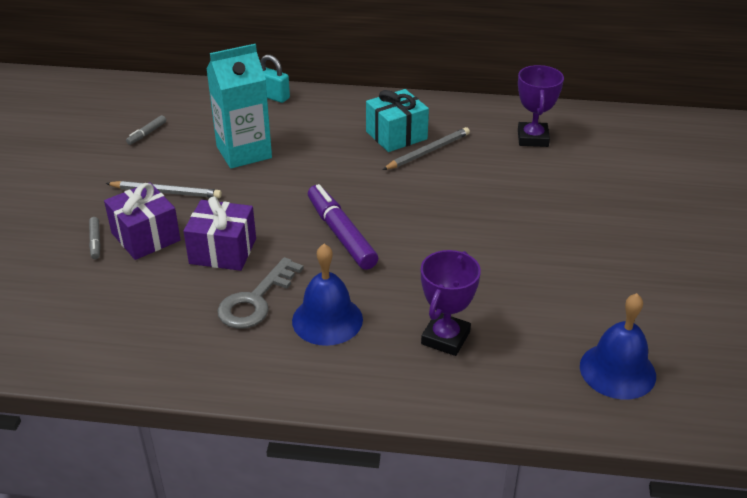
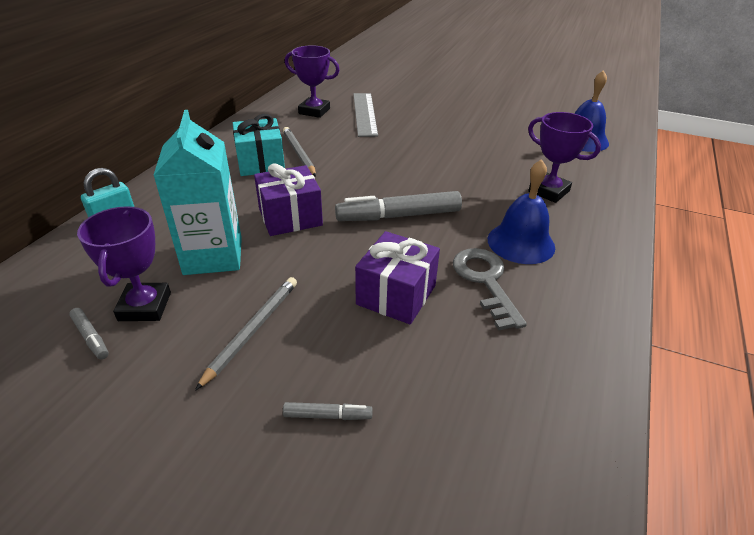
camera: 75 degrees left, 0 degrees up
(145, 237) = (340, 359): purple gift -> purple gift (290, 217)
(179, 143) = (145, 306): none -> purple trophy
(256, 300) = (485, 282): grey key -> grey key turned 150 degrees counterclockwise
(341, 234) = (399, 216): purple marker -> grey marker
(553, 173) = (365, 114): none -> grey ruler

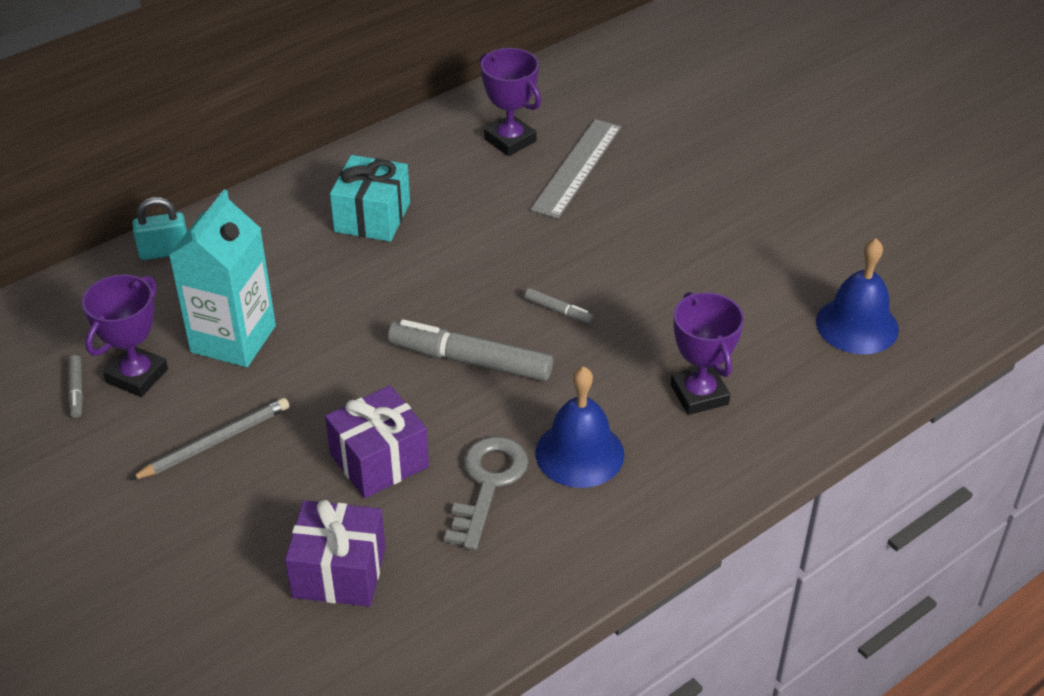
camera: 30 degrees right, 5 degrees up
(290, 217) = (346, 316): purple gift -> purple gift (339, 572)
(299, 153) = (430, 216): grey pencil -> none
(327, 415) = (221, 550): grey marker -> grey marker (558, 311)

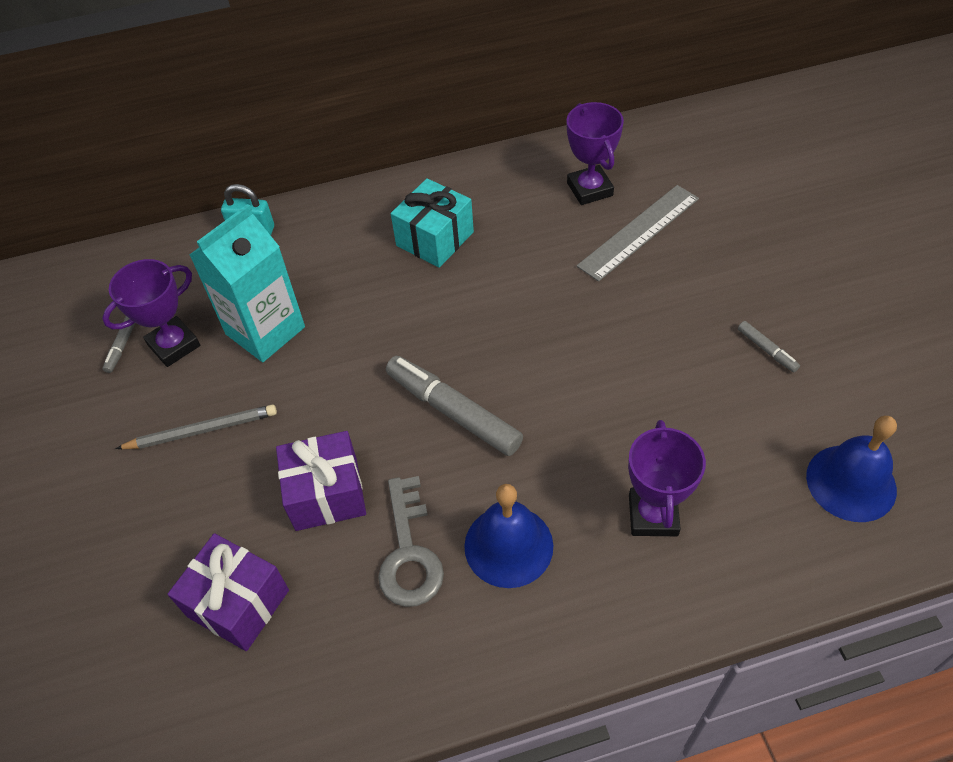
camera: 25 degrees right, 10 degrees up
(487, 484) = (409, 552): grey key -> grey key turned 135 degrees clockwise
(558, 311) = (556, 381): grey marker -> grey marker (766, 350)

